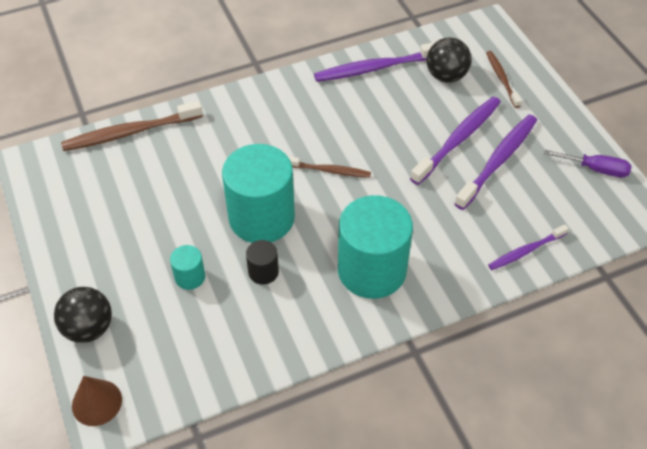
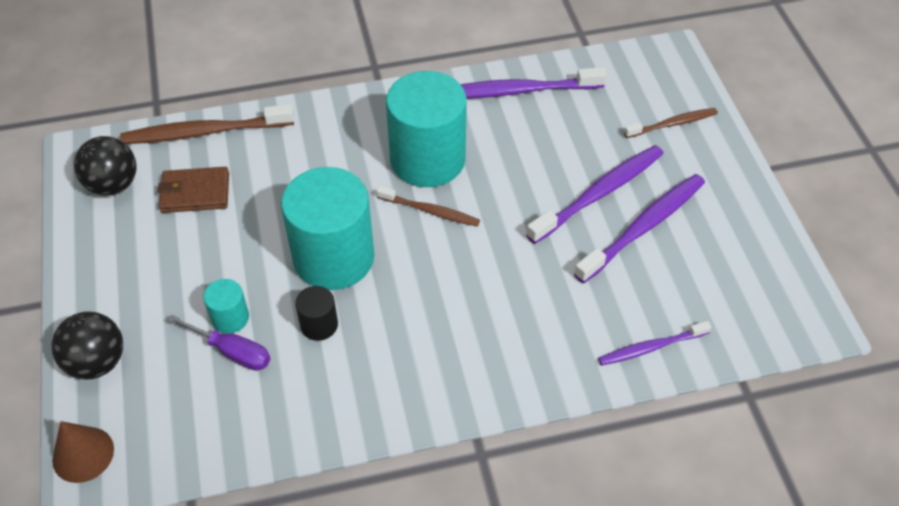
camera: 10 degrees right, 0 degrees up
(135, 182) = (195, 193): none -> brown wallet
(372, 270) = (451, 342): turquoise cylinder -> turquoise cylinder (427, 159)
(446, 76) = (603, 112): black ball -> black ball (113, 185)
(501, 78) = (673, 124): brown toothbrush -> brown toothbrush turned 75 degrees clockwise
(595, 169) = (766, 255): purple screwdriver -> purple screwdriver (232, 352)

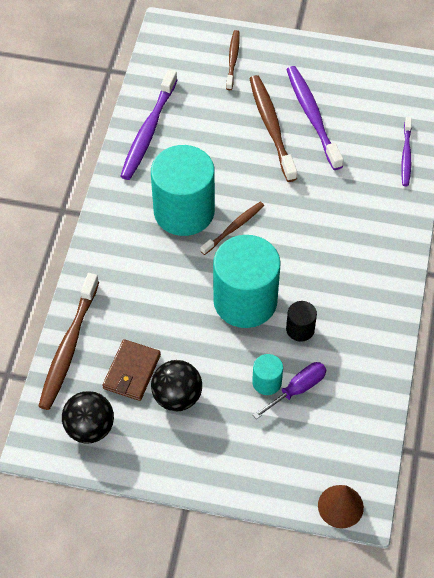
camera: 65 degrees left, 5 degrees up
(97, 362) = (264, 479): black ball -> black ball (177, 397)
(599, 193) = (271, 126): purple toothbrush -> brown toothbrush

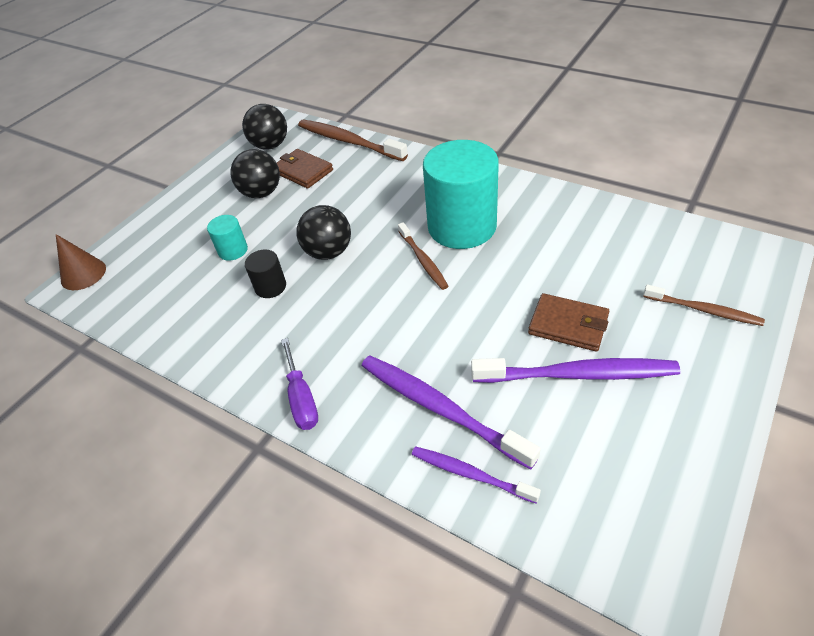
camera: 115 degrees right, 10 degrees down
(148, 131) = (585, 216): purple toothbrush -> purple toothbrush (440, 408)
(245, 301) = (328, 252): turquoise cylinder -> black ball
(271, 126) = (568, 325): brown toothbrush -> brown wallet
(297, 389) = (209, 270): purple screwdriver -> purple screwdriver (301, 398)

